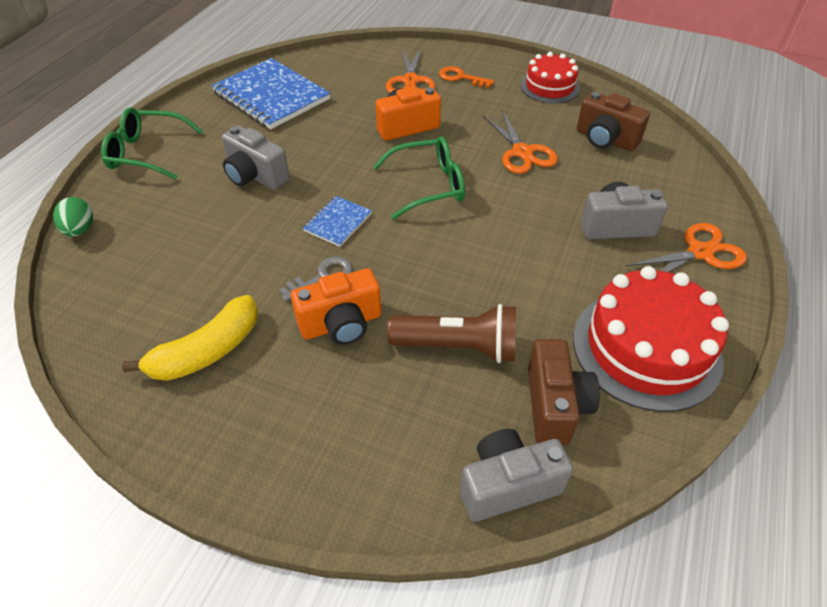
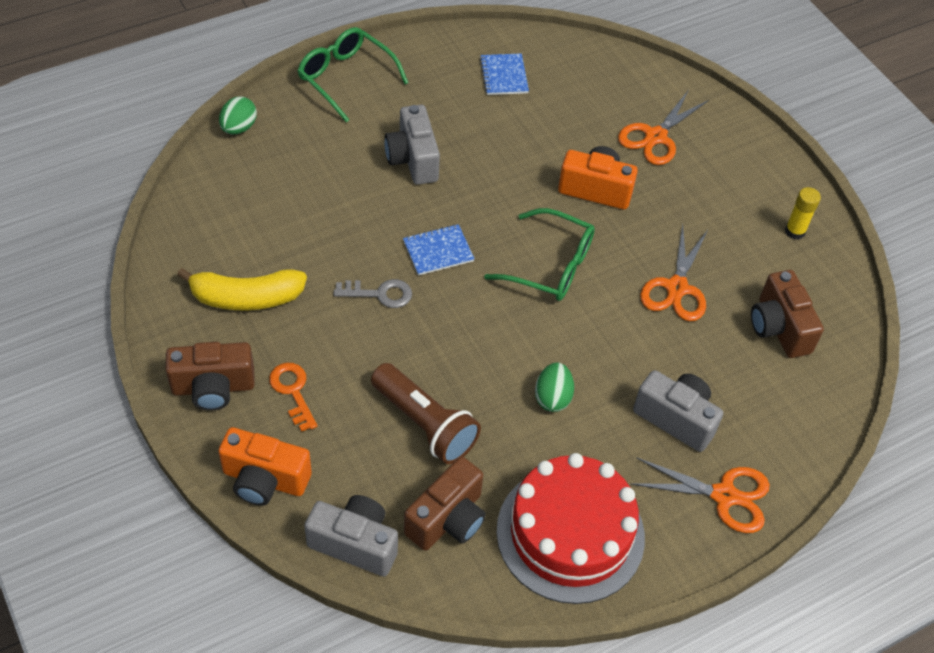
camera: 35 degrees right, 5 degrees up
(245, 447) = (213, 388): none -> brown camera
(271, 96) = (503, 76): blue notebook -> blue notebook, size x0.48
(341, 324) = (357, 343): orange camera -> orange camera (264, 480)
(461, 78) = (712, 164): orange key -> orange key (293, 392)
(526, 265) = (552, 397): none -> green egg
(549, 86) = (795, 231): red cake -> yellow glue stick

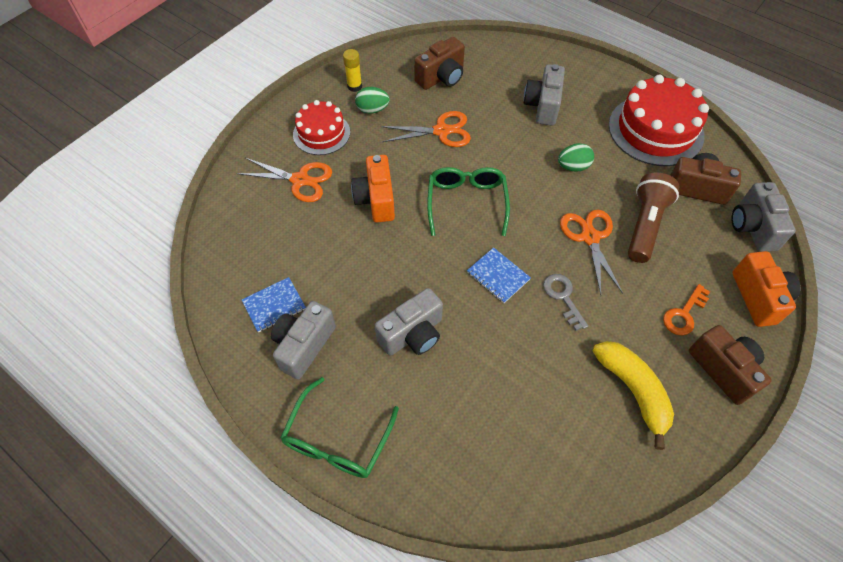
camera: 110 degrees left, 5 degrees up
(239, 128) = (455, 508): green egg -> green egg (372, 109)
(448, 83) = (304, 345): none -> grey camera
(722, 175) = (321, 133): none -> red cake
(724, 495) = (577, 74): orange scissors -> orange scissors (589, 237)

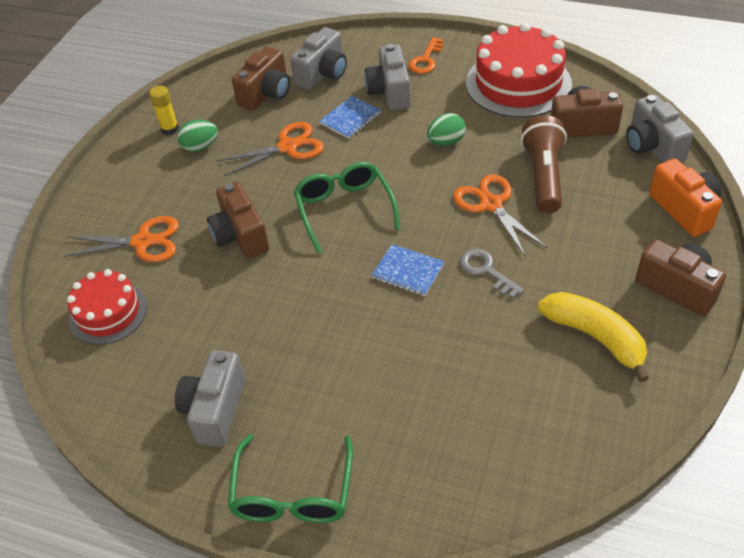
camera: 15 degrees left, 10 degrees down
(274, 305) = (163, 380): blue notebook -> blue notebook (350, 118)
(321, 133) = (149, 187): red cake -> red cake (108, 313)
(376, 200) = (240, 236): orange camera -> brown camera
(413, 334) = (336, 358): grey camera -> grey camera (323, 74)
(684, 314) = (617, 248): orange key -> orange key (426, 60)

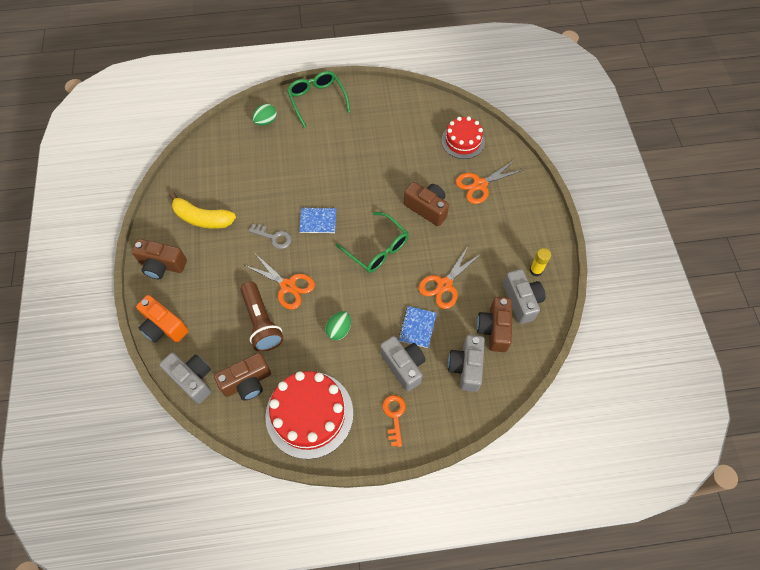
camera: 150 degrees right, 15 degrees up
(200, 147) = (502, 263): green egg -> green egg (266, 121)
(215, 410) = (373, 118): grey camera -> grey camera (521, 301)

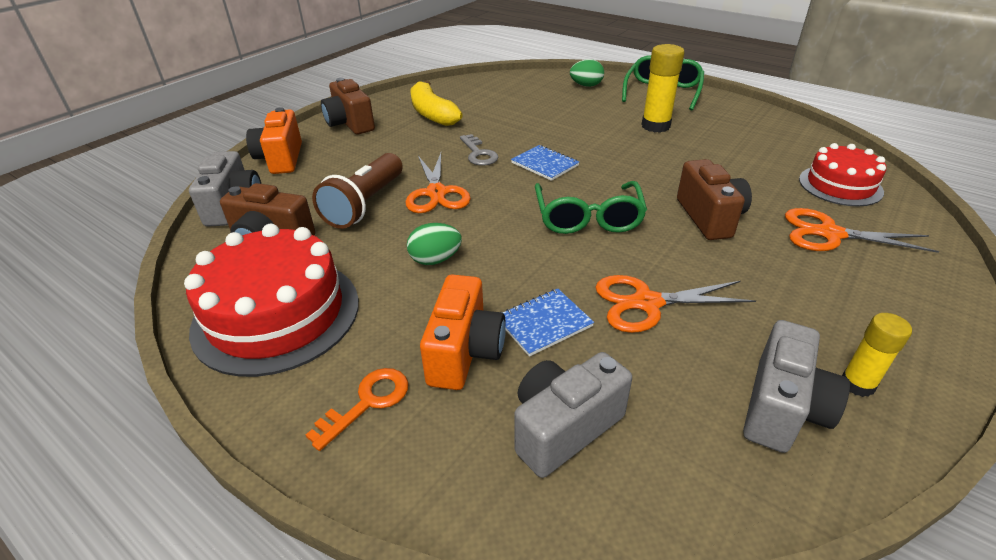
camera: 45 degrees right, 25 degrees down
(343, 143) = (655, 126): none -> yellow glue stick
(403, 366) = (465, 352): grey camera -> orange camera
(494, 329) = (679, 411): brown camera -> none

